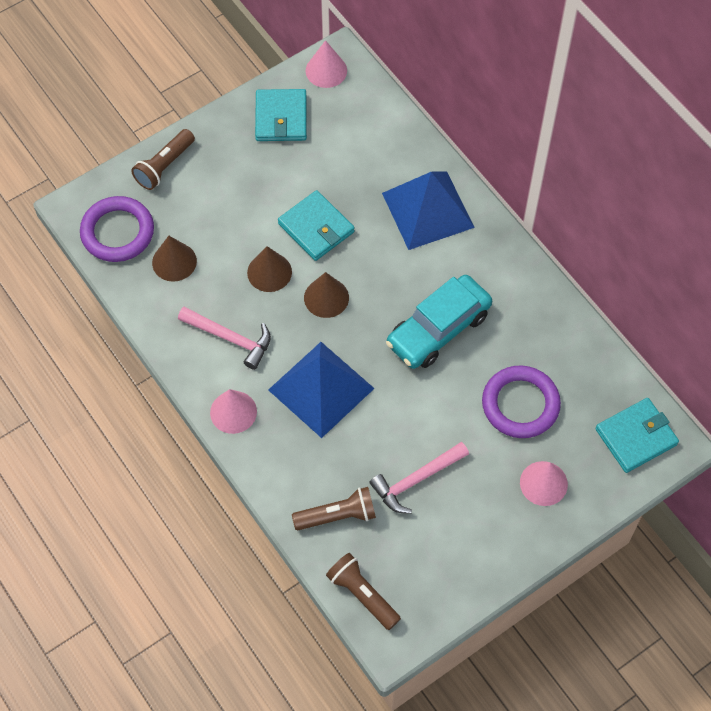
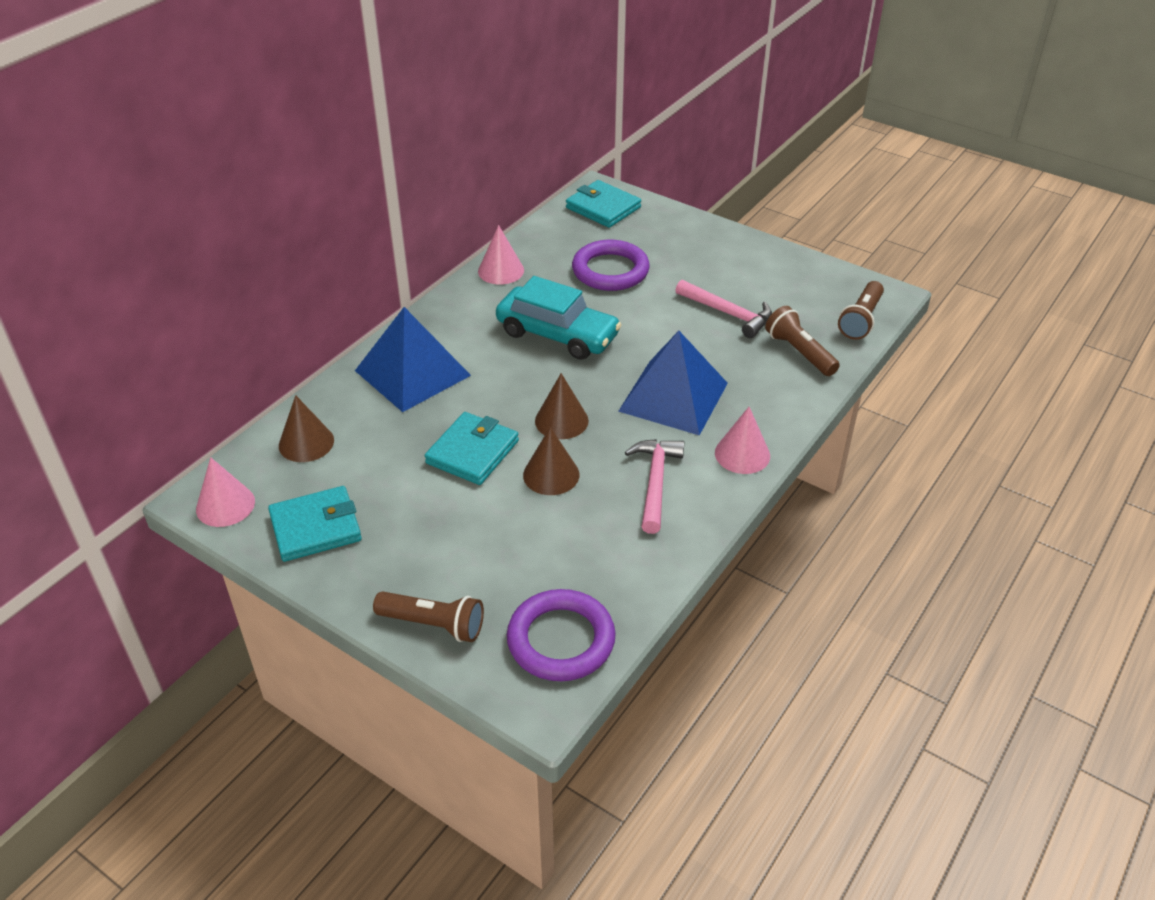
camera: 110 degrees left, 20 degrees down
(174, 261) = (578, 565): brown cone -> brown cone (306, 443)
(543, 483) = (679, 245): pink cone -> pink cone (501, 270)

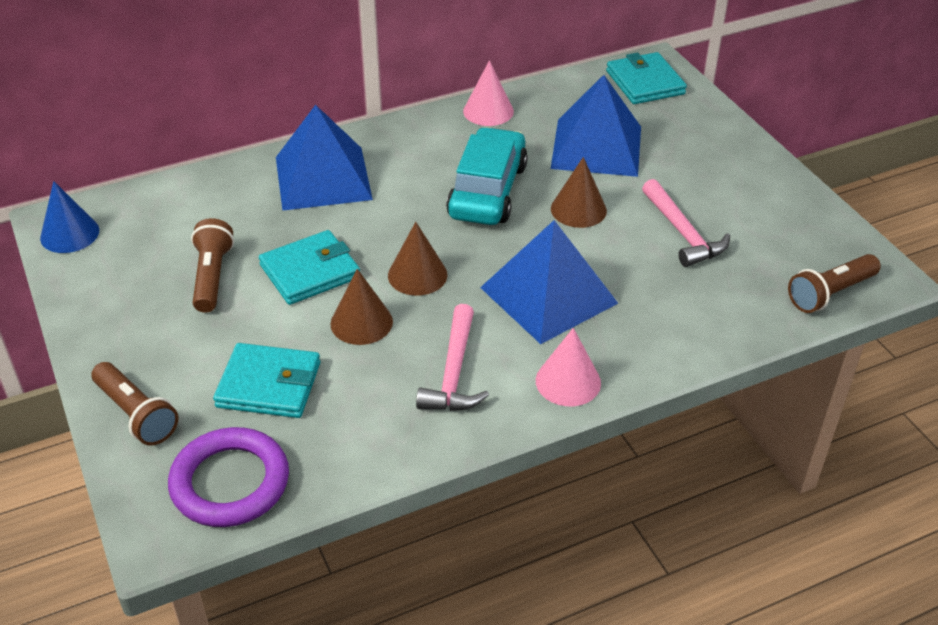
camera: 30 degrees right, 0 degrees up
(225, 505) = (69, 234): pink cone -> blue cone
(306, 443) = (179, 206): brown cone -> brown cone (578, 209)
(315, 527) = (120, 283): turquoise wallet -> turquoise wallet (269, 385)
(557, 334) = (488, 191): turquoise car -> turquoise car turned 135 degrees counterclockwise
(610, 270) = (596, 147): purple ring -> blue pyramid
(655, 482) = (454, 372): pink hammer -> pink hammer turned 150 degrees clockwise
(799, 352) = (726, 302): brown flashlight -> brown flashlight (212, 277)

